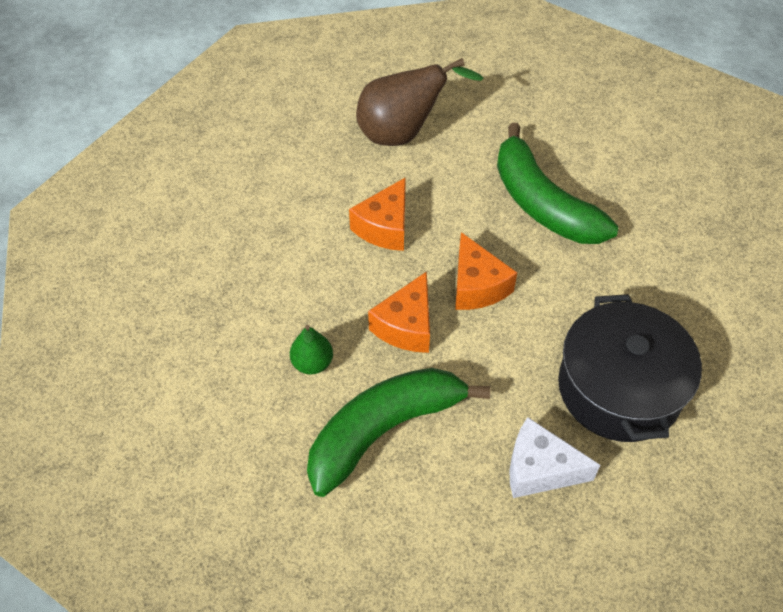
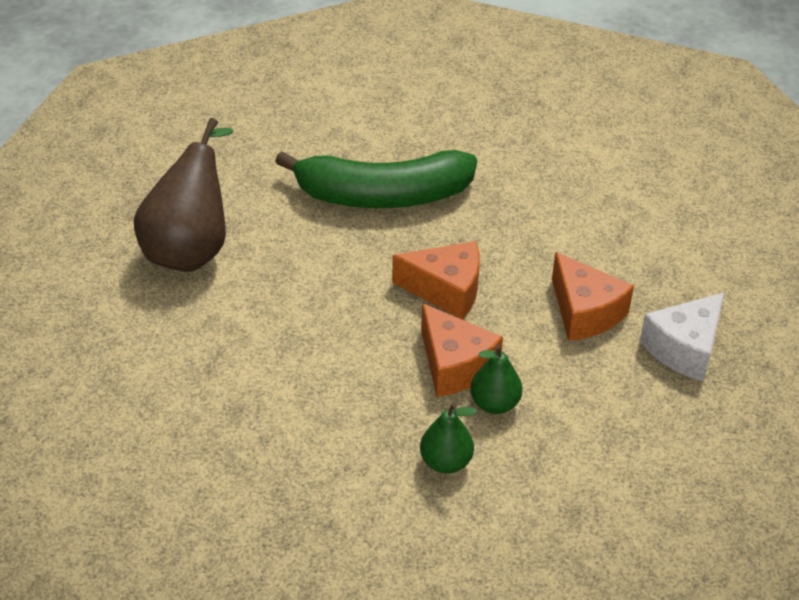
camera: 60 degrees left, 10 degrees down
(384, 227) = (310, 323): orange cheese -> orange cheese (584, 312)
(384, 430) = (570, 440): green banana -> none
(387, 367) = (494, 404): none -> green pear
(619, 388) = (634, 254): black pot -> none

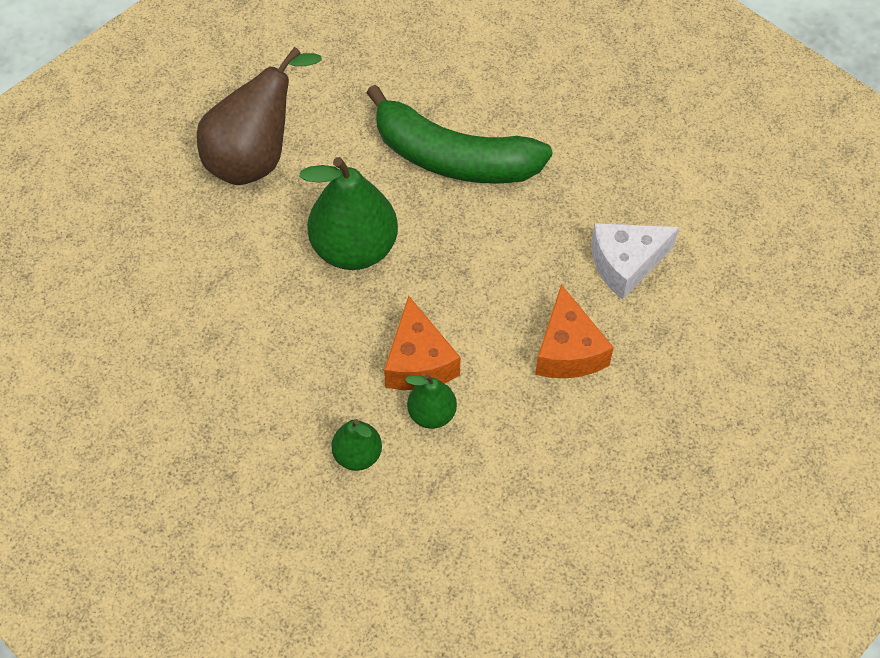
camera: 25 degrees right, 15 degrees up
(335, 293) = (354, 249): none -> green pear
(446, 290) = (454, 281): orange cheese -> none
(684, 348) = (638, 423): white cheese -> white cheese (625, 264)

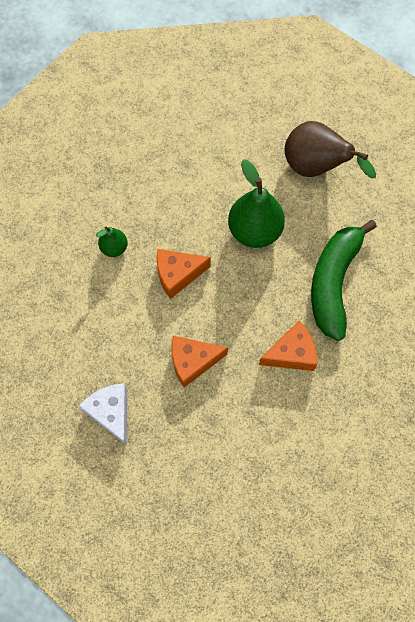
camera: 85 degrees right, 10 degrees up
(432, 414) = (143, 285): green pear -> none
(561, 221) = (291, 353): none -> orange cheese
(625, 264) = (262, 397): white cheese -> white cheese (111, 412)

